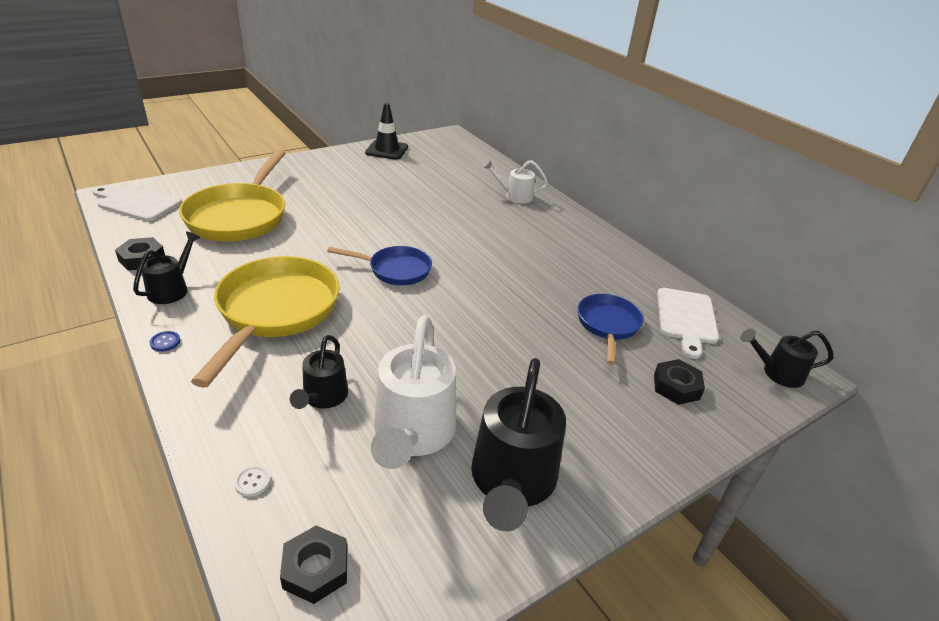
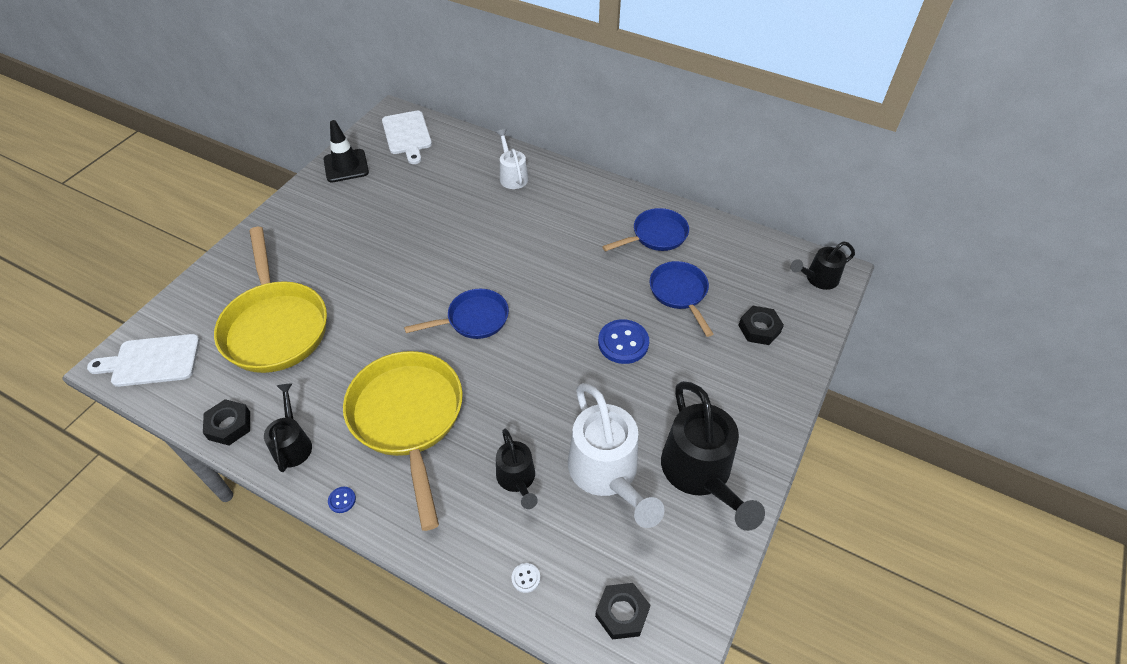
camera: 25 degrees left, 15 degrees up
(514, 196) = (512, 176): white watering can -> white watering can turned 90 degrees clockwise
(518, 339) = (623, 343): none -> blue button
(616, 276) = (656, 235): none -> blue pan
(686, 319) = (731, 256): white cutting board -> white cutting board (407, 135)

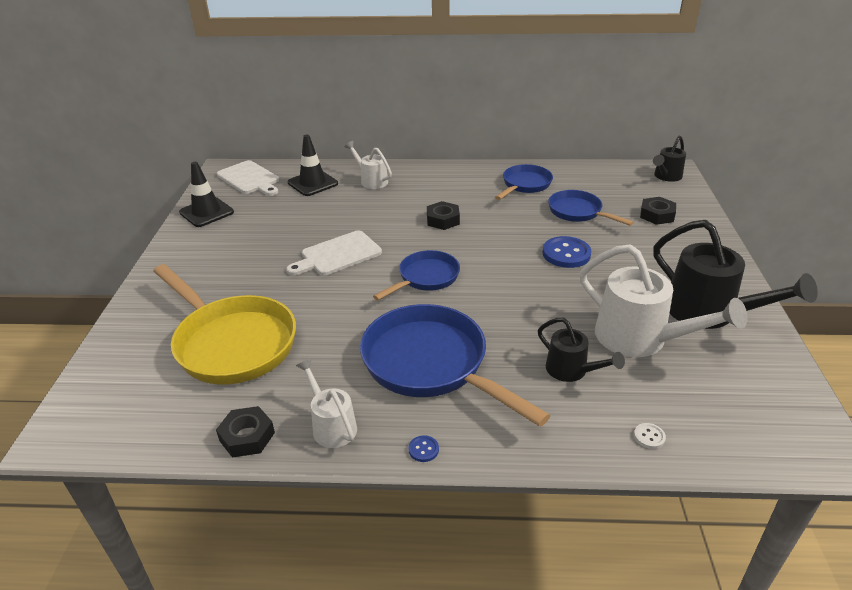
camera: 25 degrees left, 15 degrees down
(152, 361) = (107, 416): white cutting board -> white cutting board (338, 255)
(293, 443) = (331, 425): black watering can -> white watering can
(408, 419) = (431, 365): yellow pan -> blue pan
(457, 160) = (313, 183): none -> black traffic cone
(622, 613) = (750, 426): black nut -> black nut (443, 220)

